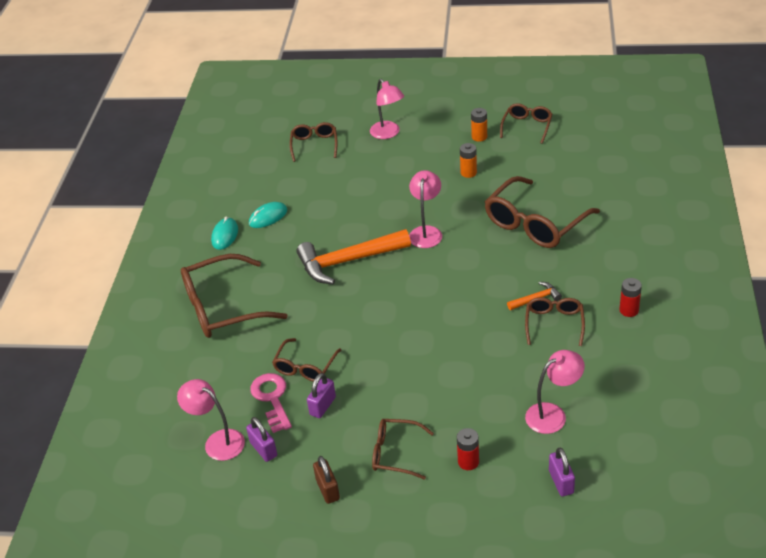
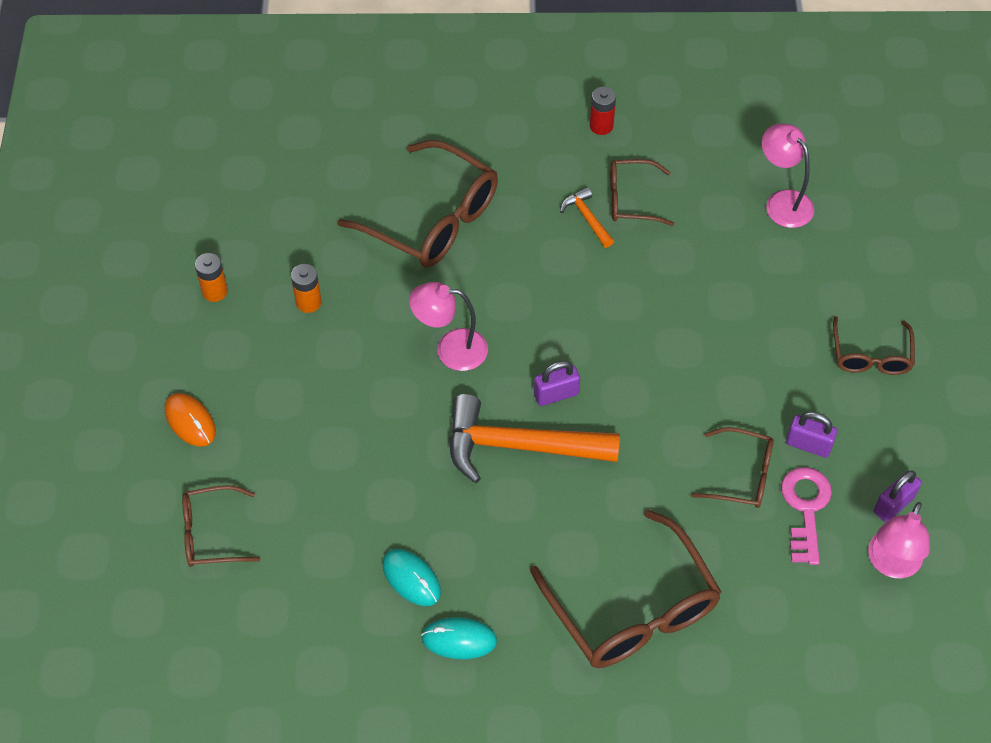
camera: 100 degrees left, 15 degrees up
(272, 399) = (805, 509): pink key -> pink key turned 120 degrees clockwise
(327, 489) = (940, 422): brown padlock -> none
(348, 261) = (519, 446): orange hammer -> orange hammer turned 120 degrees clockwise
(388, 133) = (190, 421): pink lamp -> orange mouse
(468, 462) = (869, 281): red battery -> none
(527, 126) = (194, 230): brown glasses -> none
(561, 482) = (880, 195): purple padlock -> purple padlock (556, 394)

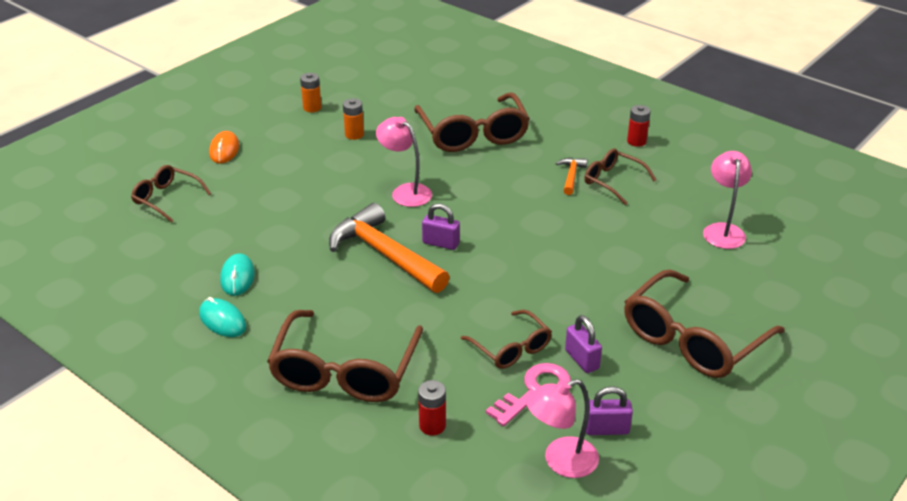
camera: 40 degrees right, 20 degrees down
(762, 608) = (432, 425): none -> red battery
(871, 356) = (692, 339): brown glasses -> brown glasses, size x1.81

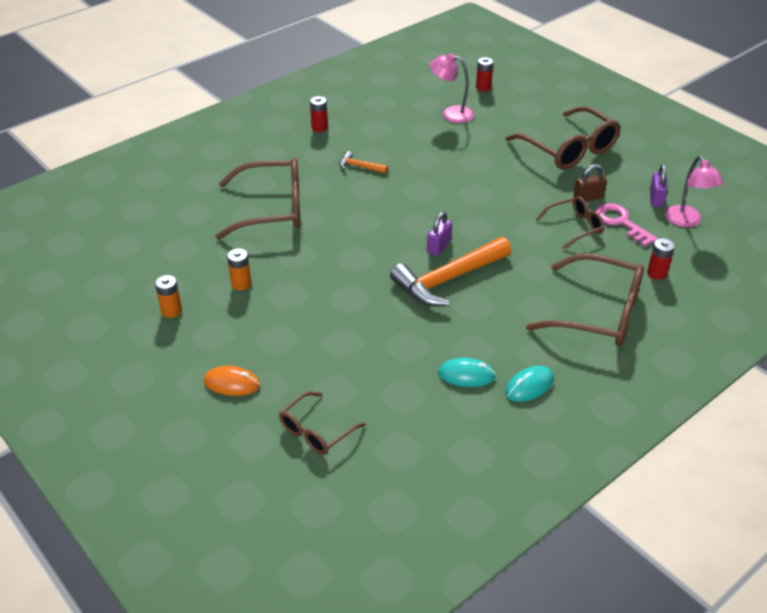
camera: 80 degrees left, 5 degrees up
(405, 192) = (355, 259): pink lamp -> none
(582, 359) = (588, 197): purple padlock -> brown padlock
(612, 181) = (373, 148): brown glasses -> none
(809, 253) = (483, 87): none -> red battery

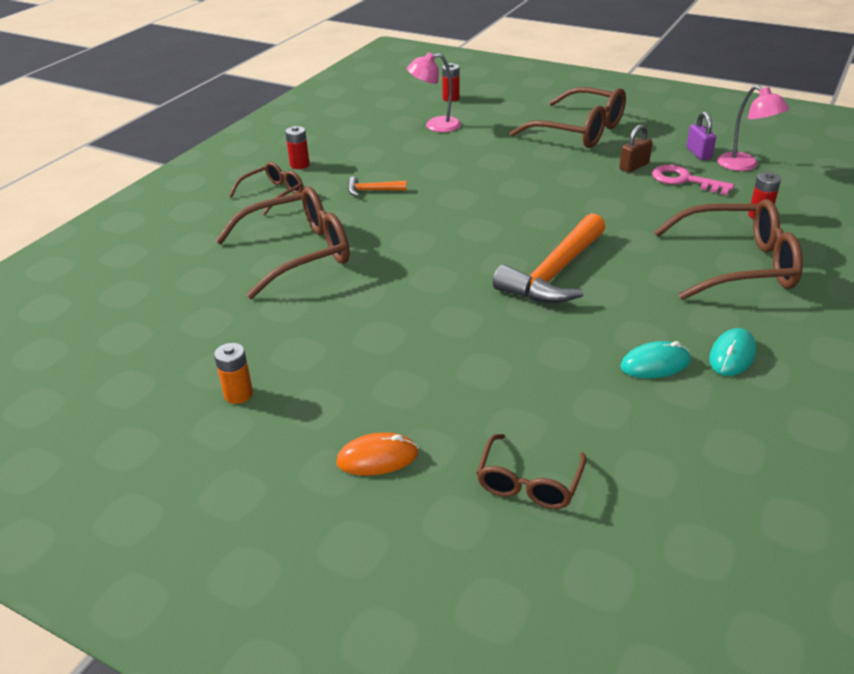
camera: 20 degrees left, 5 degrees down
(241, 284) = (312, 339): orange battery -> none
(438, 246) = (518, 244): purple padlock -> none
(575, 227) = (643, 194): brown glasses -> brown glasses (273, 194)

